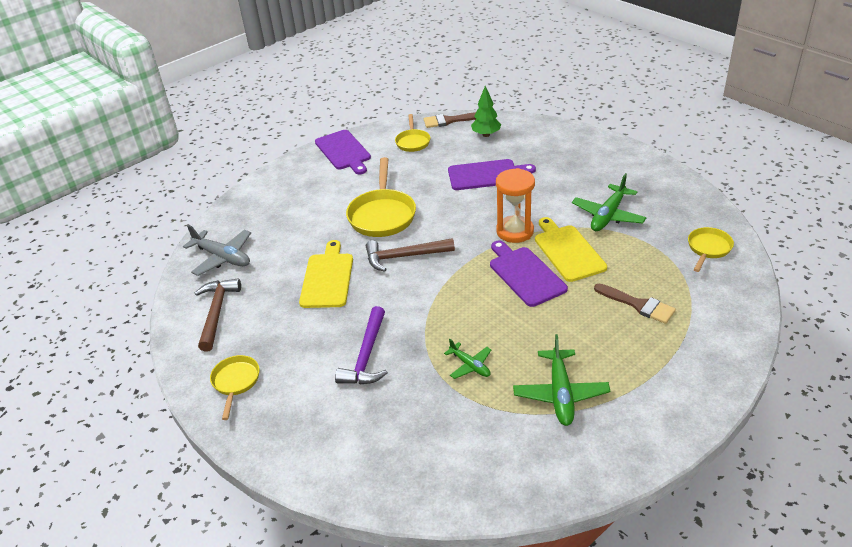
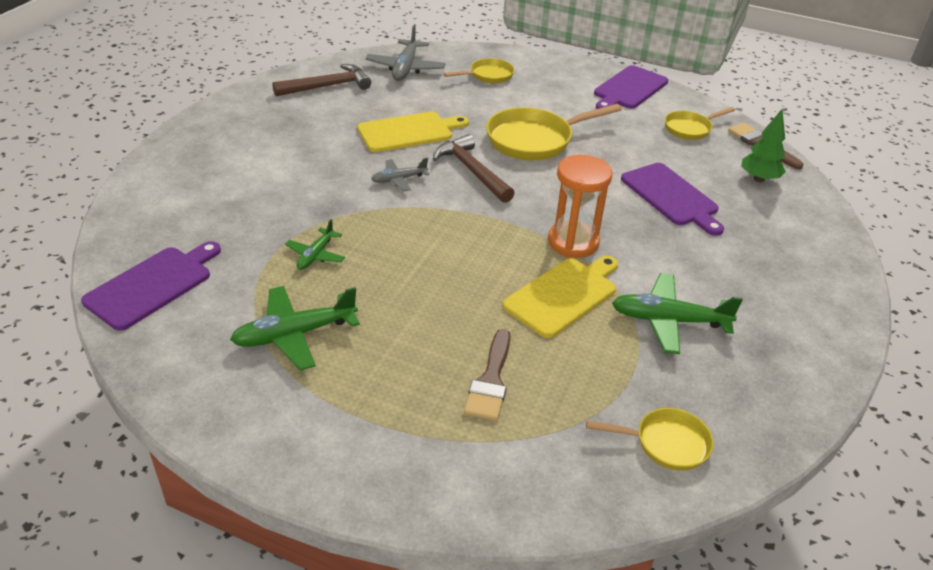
camera: 60 degrees right, 0 degrees up
(236, 382) = (241, 120): yellow pan -> yellow pan (488, 75)
(367, 356) = (304, 183): purple hammer -> none
(393, 298) = (398, 179): none -> grey plane
(525, 274) = (494, 266): purple cutting board -> purple cutting board (152, 285)

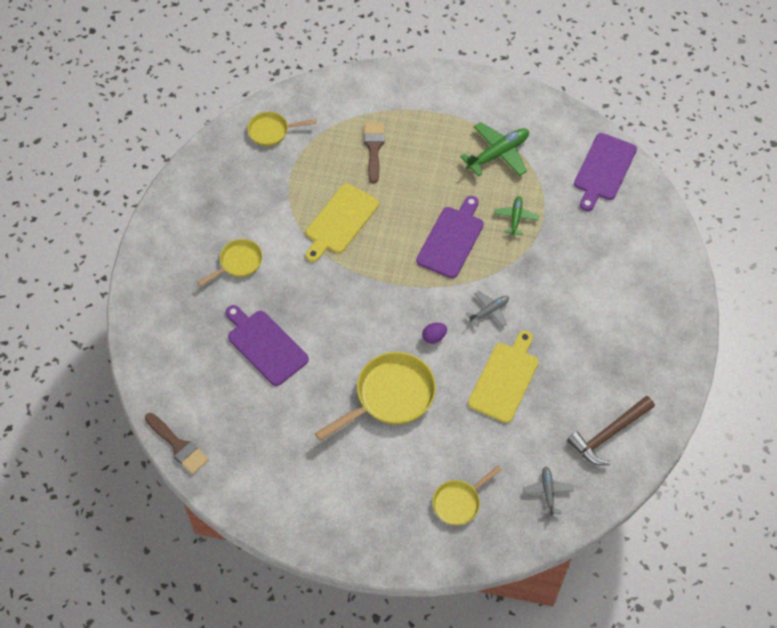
camera: 170 degrees right, 20 degrees up
(405, 68) = (547, 492): grey plane -> grey plane, size x0.59
(408, 132) = (504, 379): yellow cutting board -> yellow cutting board turned 150 degrees clockwise
(472, 171) = (434, 337): brown hammer -> purple egg
(573, 242) = (340, 273): orange hourglass -> none
(629, 89) = (307, 516): purple cutting board -> purple cutting board (451, 239)
(668, 321) = (269, 215): green plane -> none
(690, 128) = (245, 455): yellow pan -> yellow pan (238, 263)
(758, 179) = (188, 389): green tree -> none

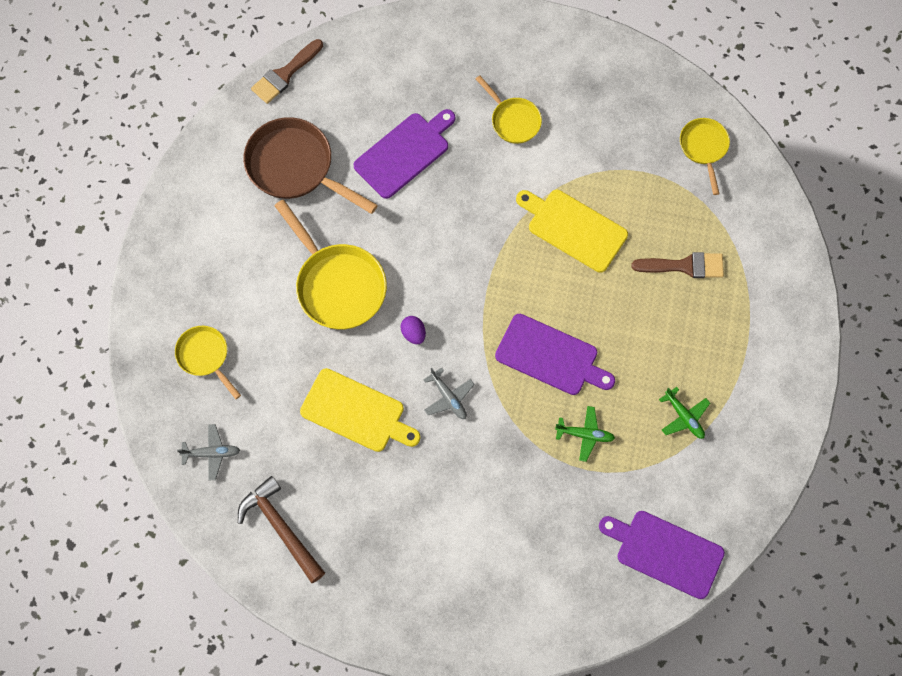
camera: 90 degrees right, 10 degrees up
(275, 434) = (295, 167): none -> brown pan
(498, 154) = (684, 417): green plane -> green plane, size x0.59

